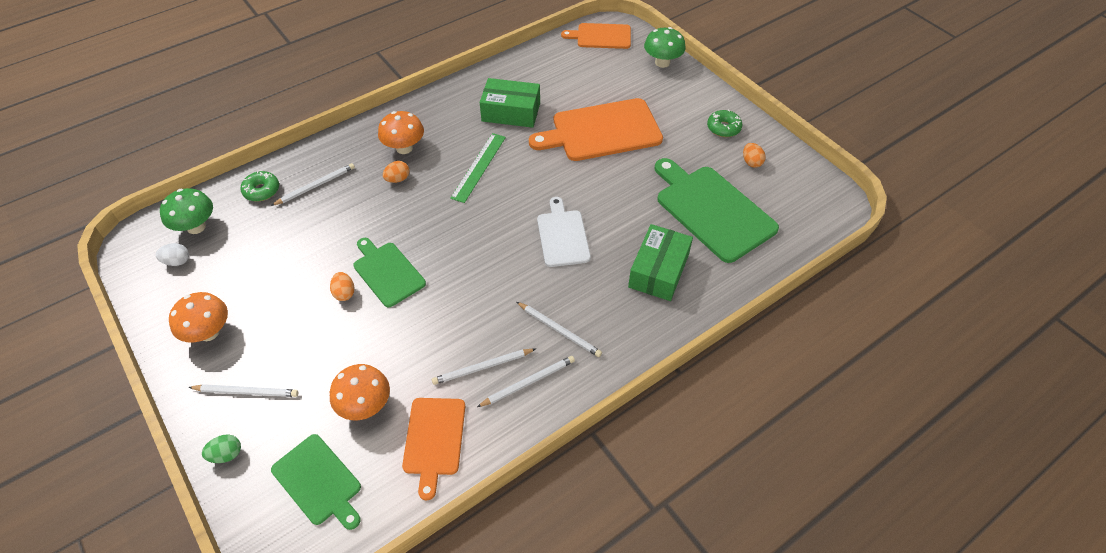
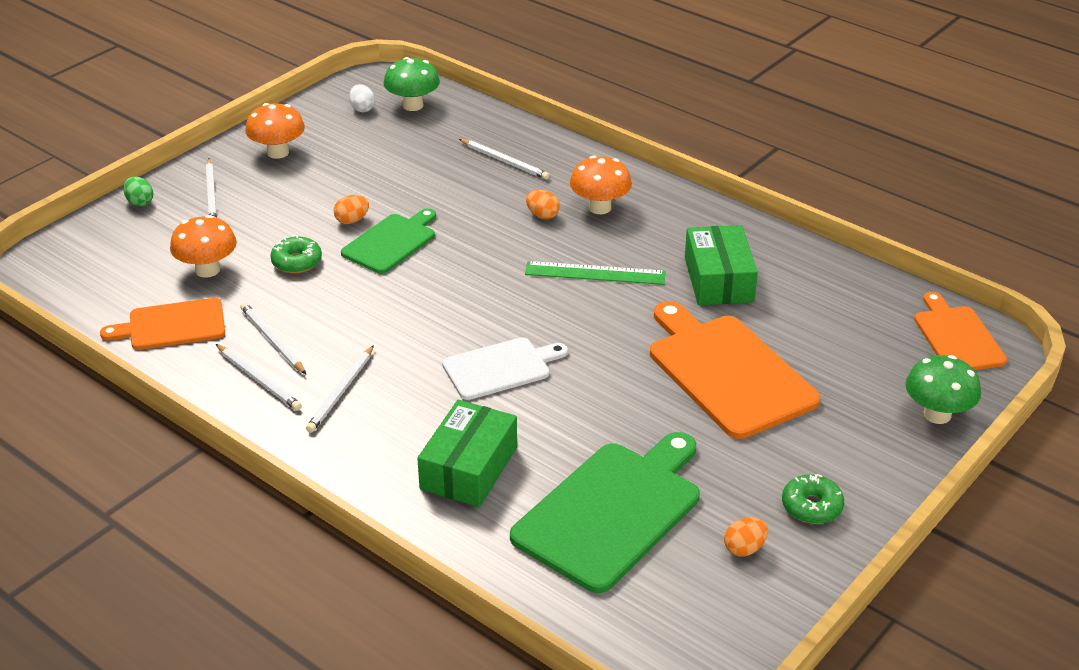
camera: 75 degrees right, 15 degrees down
(261, 190) = (482, 129): green donut -> green donut (297, 262)
(318, 482) = (115, 263): green cutting board -> none
(659, 271) = (469, 468): green box -> green box turned 75 degrees counterclockwise

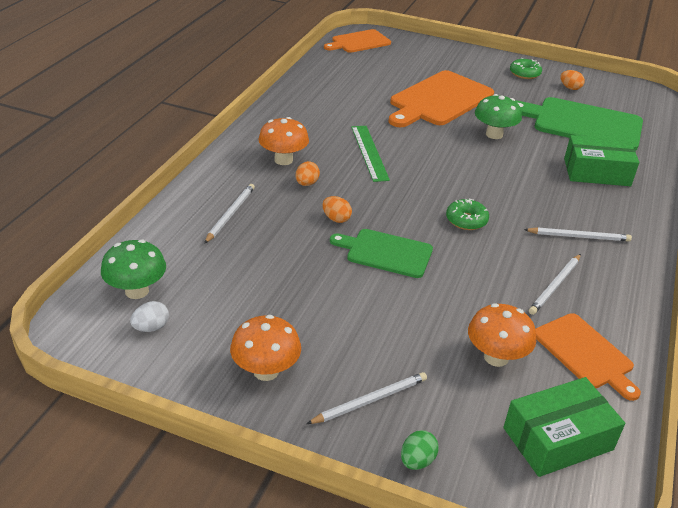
camera: 110 degrees left, 0 degrees up
(259, 380) = (602, 280): white pencil -> none
(297, 262) = (447, 301): green donut -> green donut (466, 220)
(352, 220) = (366, 283): orange egg -> orange egg (336, 219)
(500, 368) = (498, 175): white cutting board -> none
(719, 279) = (348, 108): green box -> green box (557, 438)
(937, 414) = (428, 47): green mushroom -> green mushroom (494, 134)

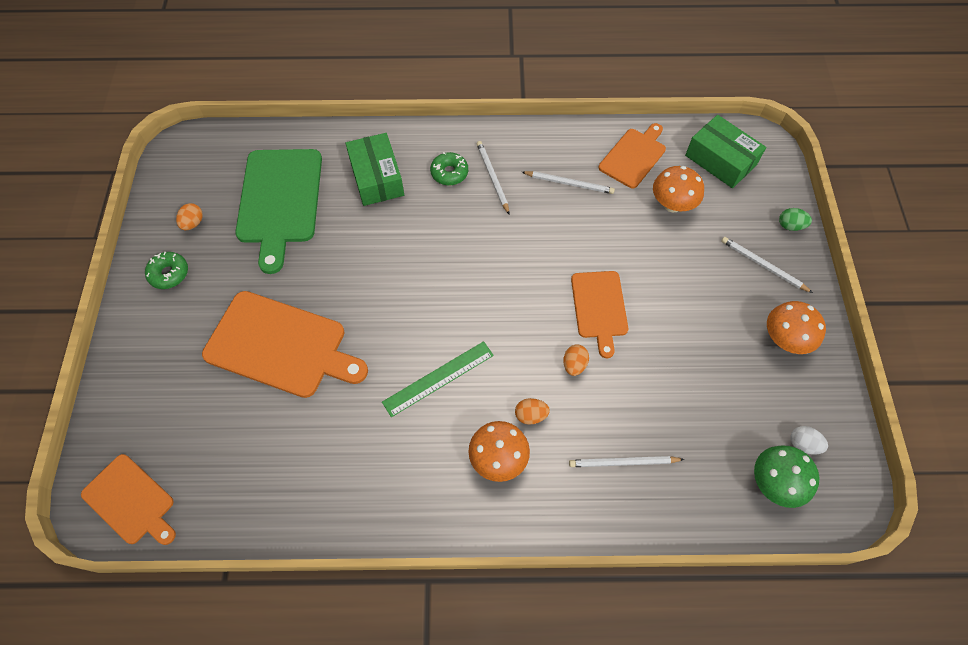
camera: 110 degrees left, 25 degrees up
(386, 253) = (599, 308): green cutting board -> orange cutting board
(466, 220) = (515, 260): green donut -> green donut (449, 173)
(494, 134) = (341, 273): green mushroom -> none

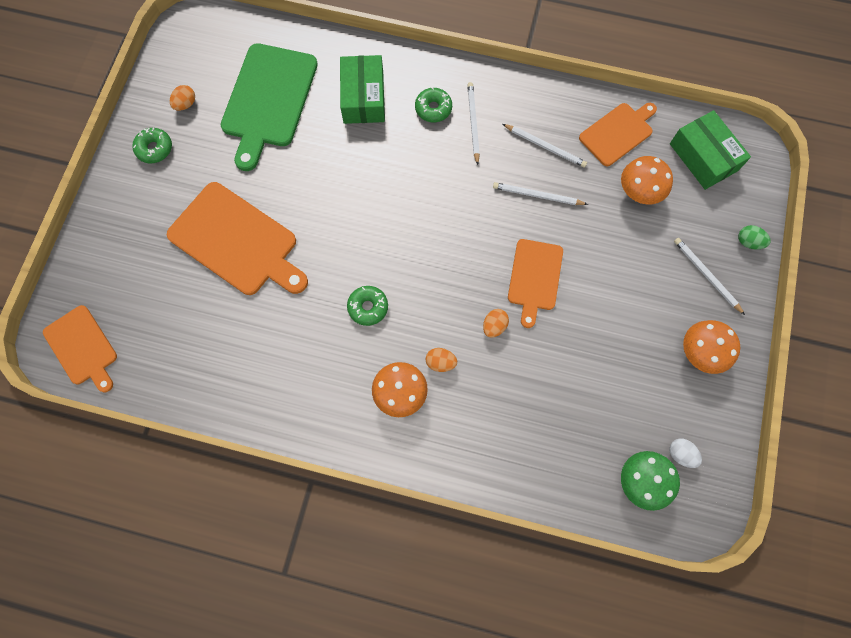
camera: 15 degrees right, 10 degrees up
(438, 378) = (368, 307): green ruler -> green donut
(623, 462) = (510, 427): white pencil -> white pencil (537, 195)

